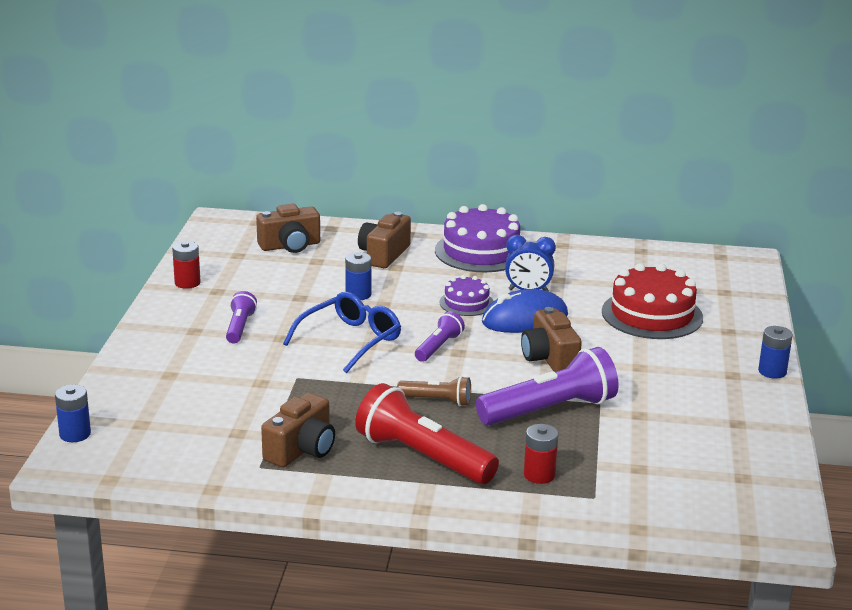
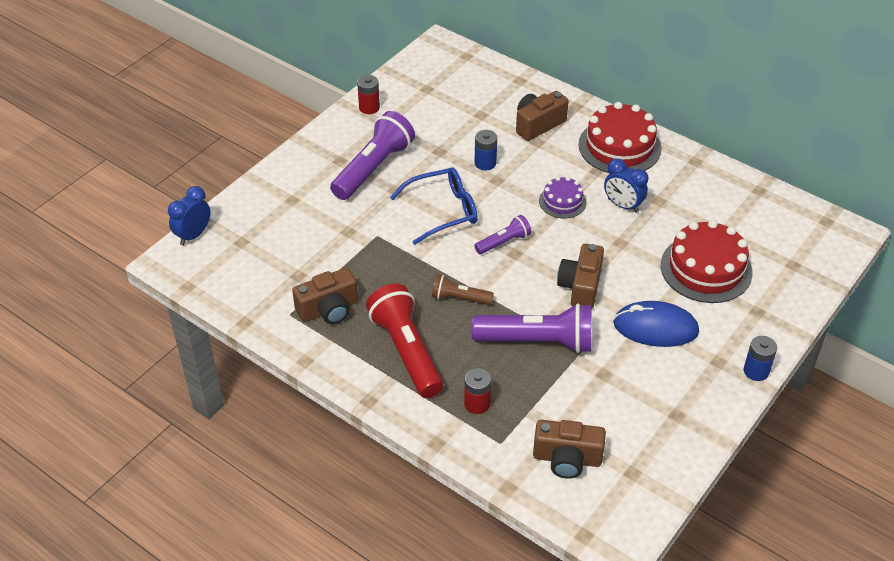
camera: 30 degrees right, 20 degrees up
(75, 434) = (193, 235): blue battery -> blue clock
(240, 327) = (373, 168): purple flashlight -> purple flashlight, size x1.92
(290, 246) = (473, 91): brown camera -> brown camera (567, 459)
(437, 401) = (459, 298): brown flashlight -> brown flashlight turned 150 degrees clockwise
(481, 251) = (619, 146): purple cake -> red cake
(524, 319) = (595, 236): blue mouse -> blue mouse (655, 328)

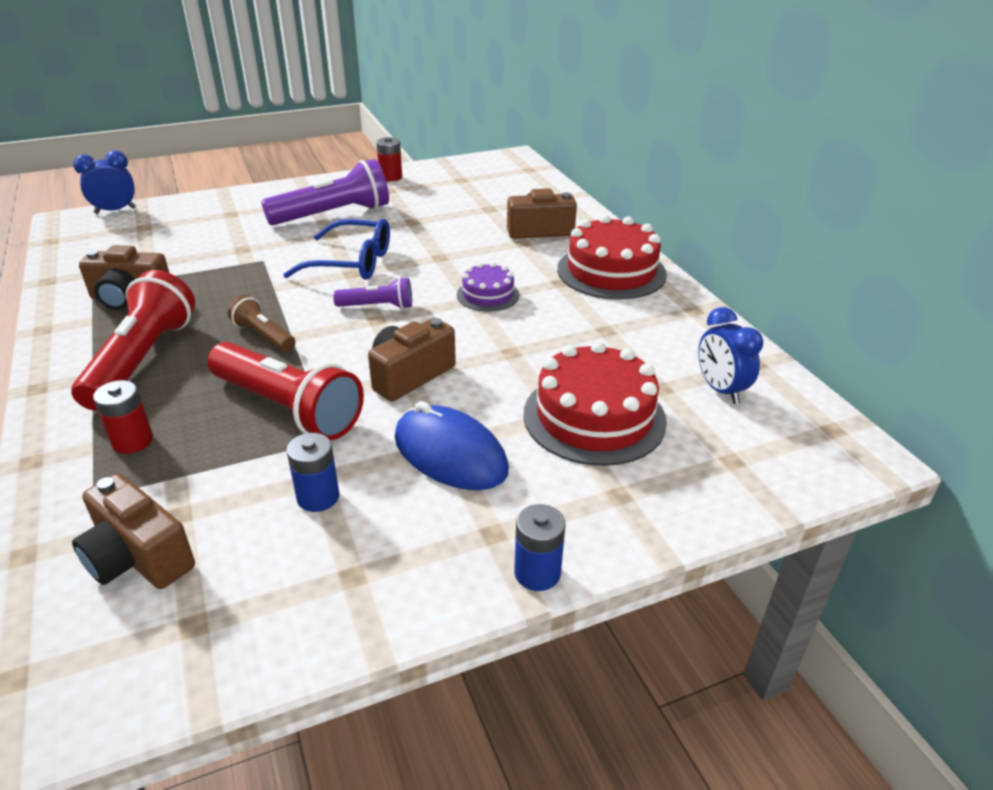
camera: 30 degrees right, 10 degrees down
(485, 163) = (445, 242): blue battery -> blue battery (318, 497)
(537, 341) = (288, 408): purple flashlight -> red flashlight
(623, 205) = (555, 320): blue clock -> blue clock (720, 390)

